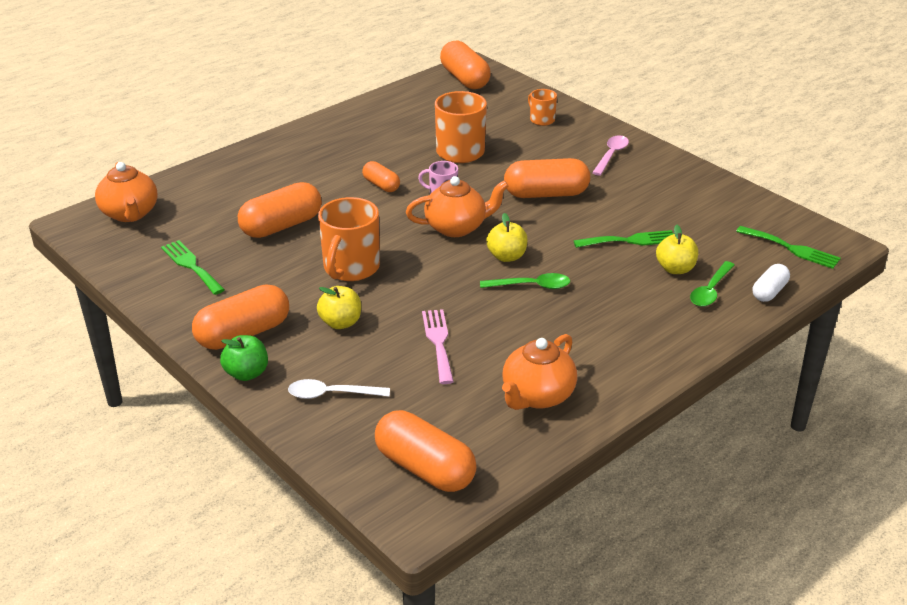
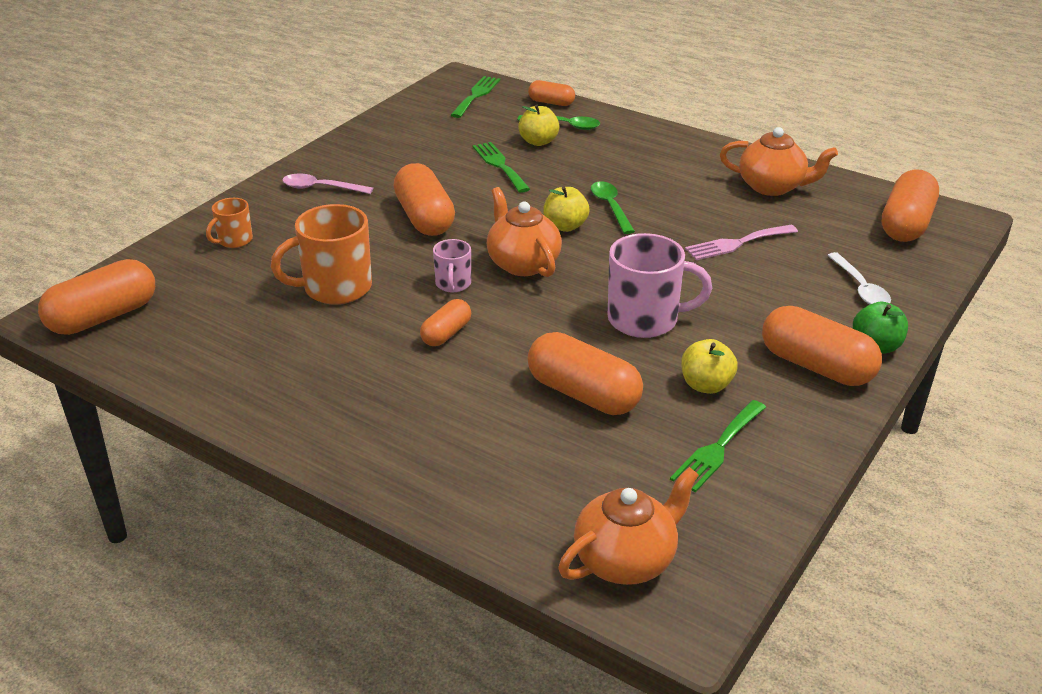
camera: 105 degrees left, 0 degrees up
(340, 323) = (748, 305): yellow apple -> yellow apple (706, 385)
(350, 268) = (645, 319): orange mug -> pink mug
(769, 292) = (551, 103): white capsule -> orange capsule

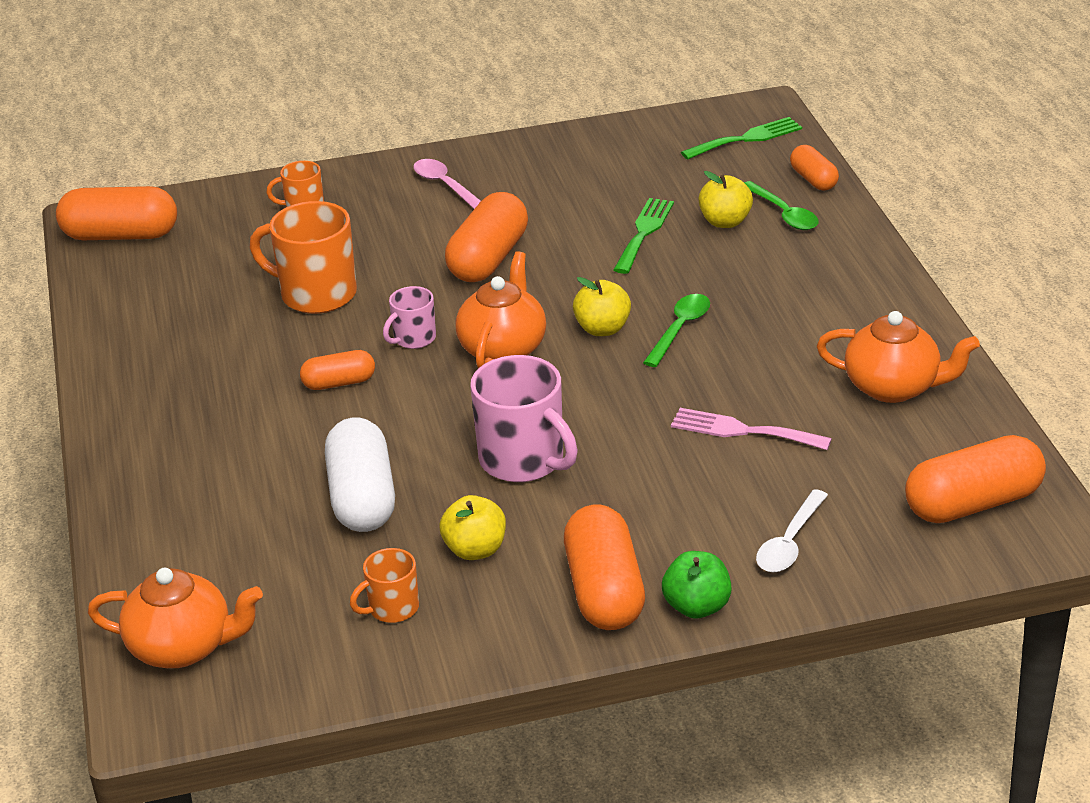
camera: 45 degrees right, 0 degrees up
(583, 394) = (362, 498): orange capsule -> white capsule
(717, 449) = (392, 608): green fork -> orange mug
(772, 187) = (893, 387): orange teapot -> orange teapot turned 45 degrees counterclockwise

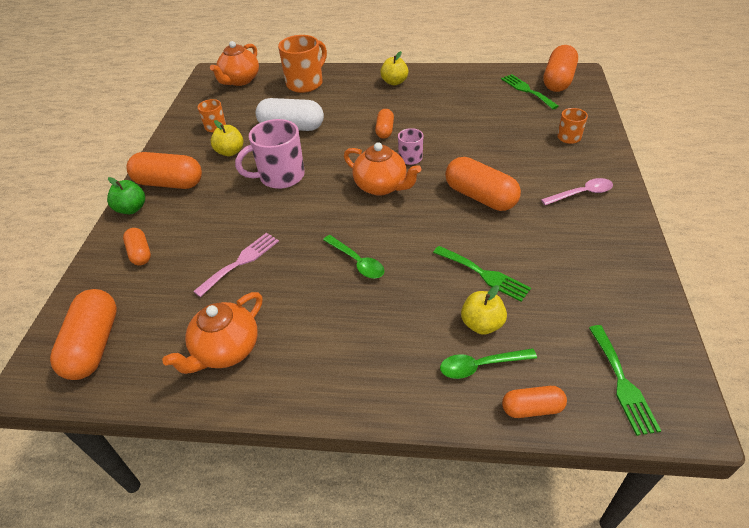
camera: 110 degrees right, 10 degrees up
(162, 261) = (527, 90): none -> green fork
(316, 294) = (471, 132): orange mug -> orange mug (305, 83)
(602, 329) = (377, 228): yellow apple -> yellow apple (394, 82)
(790, 542) = (140, 253): white spoon -> orange capsule

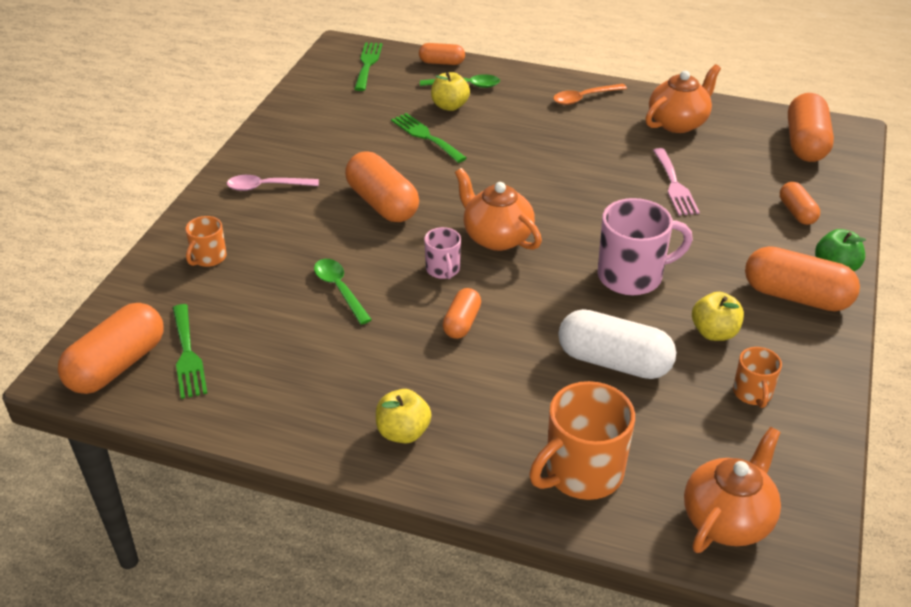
camera: 170 degrees left, 5 degrees down
(241, 262) = (674, 185): pink fork -> pink fork turned 60 degrees counterclockwise
(334, 372) = (584, 98): none -> orange spoon
(357, 262) = (547, 165): green spoon -> green spoon (339, 289)

